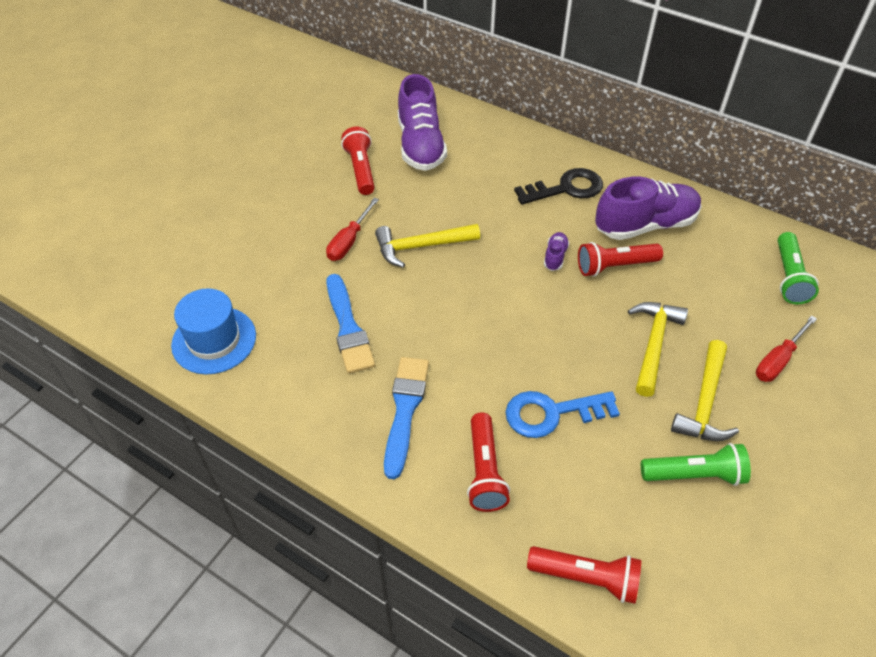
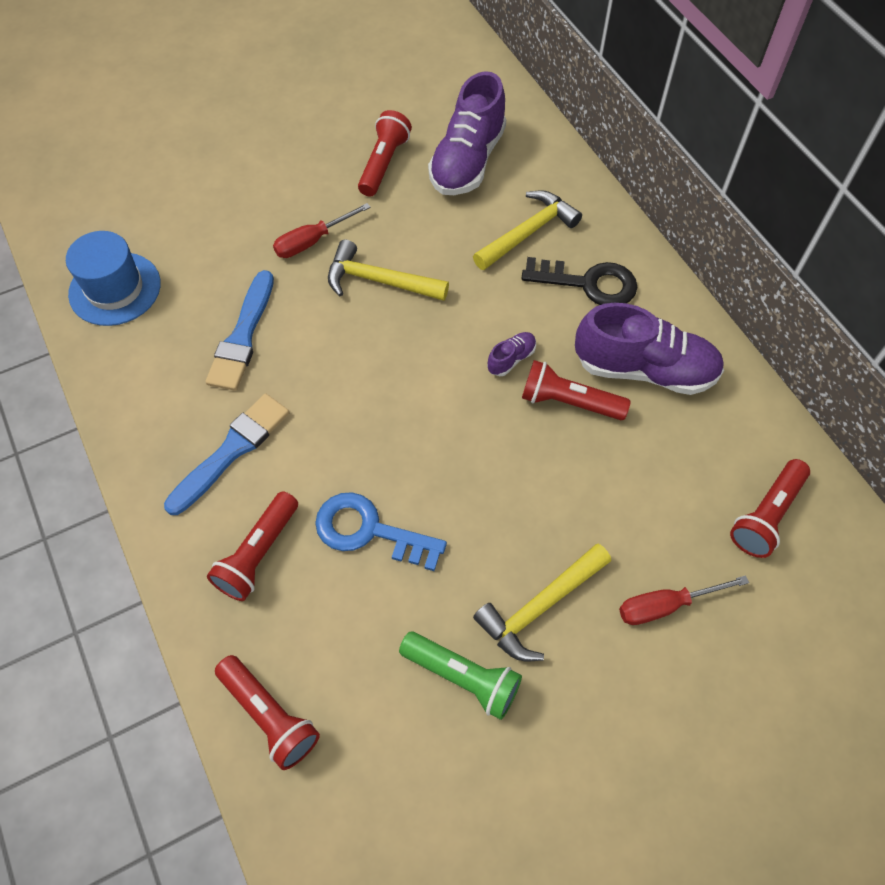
camera: 30 degrees right, 10 degrees up
(653, 344) = (538, 512): yellow hammer -> yellow hammer (528, 232)
(789, 277) = (766, 515): green flashlight -> red flashlight

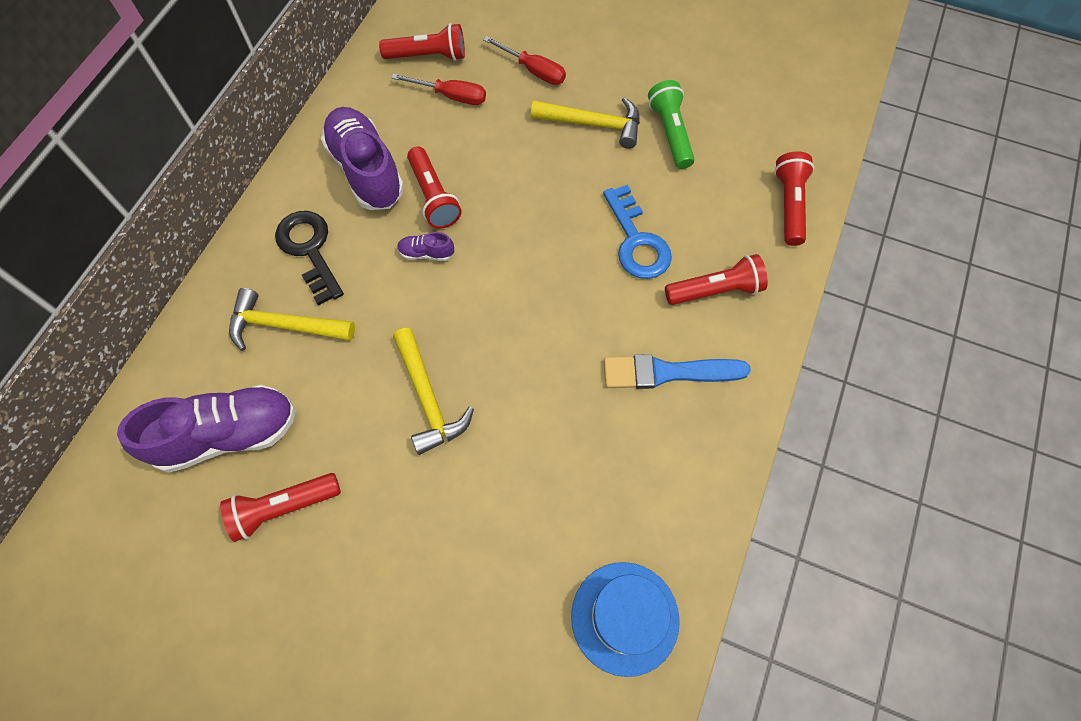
camera: 130 degrees left, 5 degrees up
(242, 336) = (572, 456): blue brush -> none
(312, 241) = (429, 489): red screwdriver -> red screwdriver (451, 96)

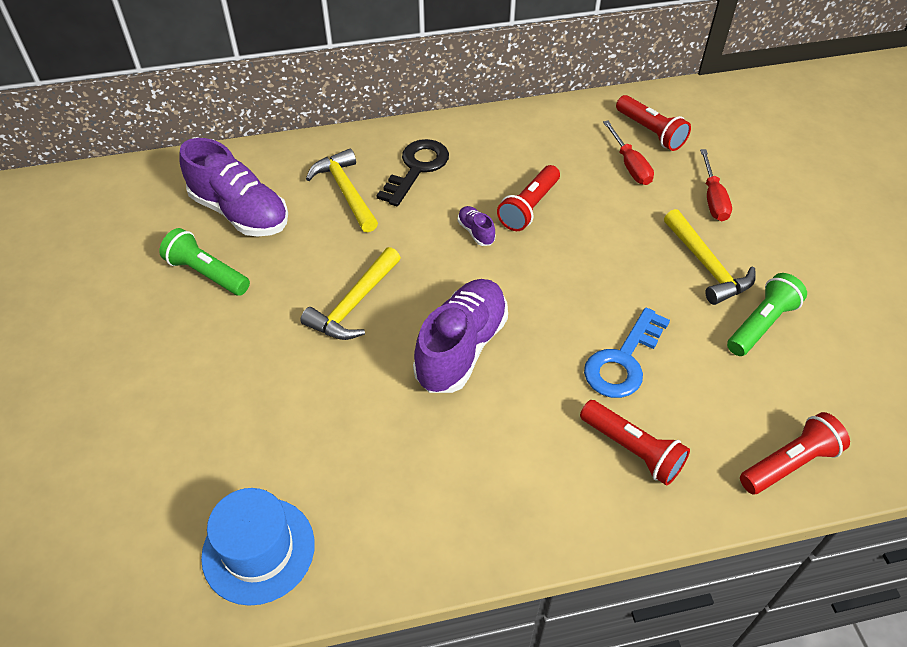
camera: 55 degrees right, 15 degrees down
(283, 507) = (207, 273): red flashlight -> green flashlight
(366, 171) = (512, 158): purple shoe -> purple shoe (461, 348)
(667, 372) = (514, 456): blue brush -> none

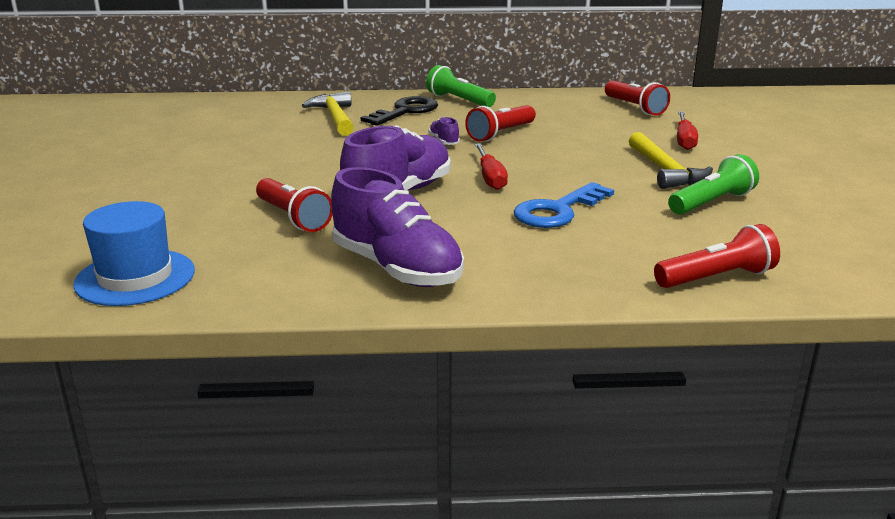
camera: 10 degrees right, 25 degrees down
(207, 273) = (187, 145): green flashlight -> green flashlight (459, 100)
(240, 212) = (235, 121): purple shoe -> purple shoe (397, 268)
(354, 304) = (309, 166): yellow hammer -> none
(630, 165) = (608, 121): red screwdriver -> red screwdriver (490, 177)
(632, 450) = (546, 257): red flashlight -> red flashlight (293, 218)

